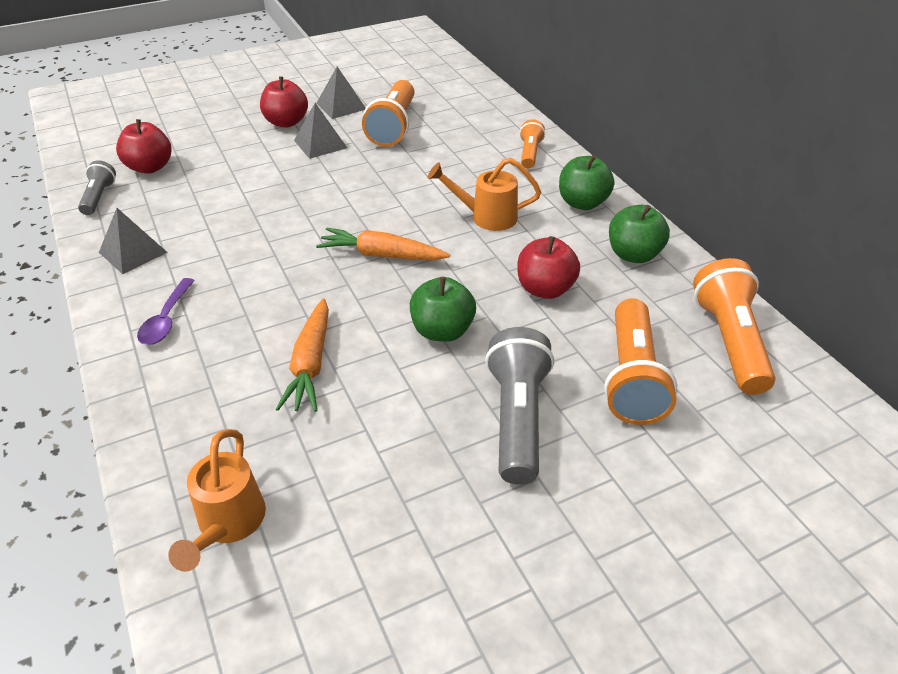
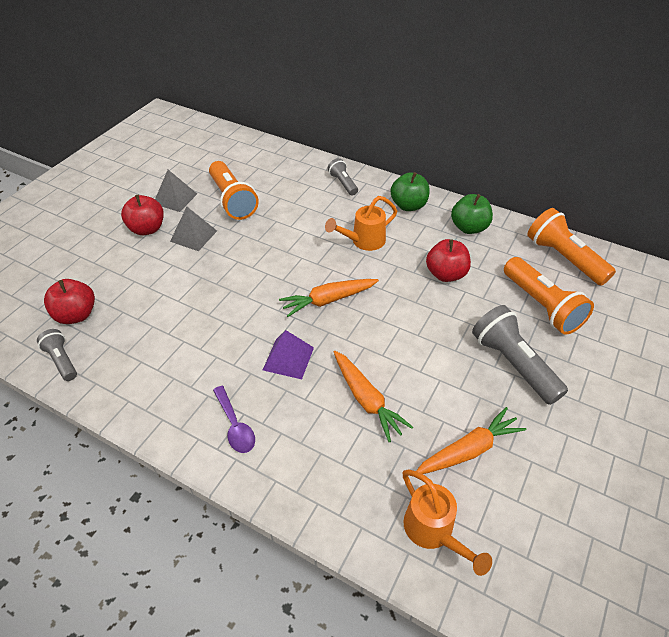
camera: 35 degrees left, 5 degrees up
(133, 252) = (147, 389): grey pyramid -> none
(280, 288) = (288, 358): none -> purple pyramid
(359, 472) = (469, 450): none -> orange carrot
(442, 331) = (419, 332): green apple -> none
(530, 153) = (343, 183): orange flashlight -> grey flashlight

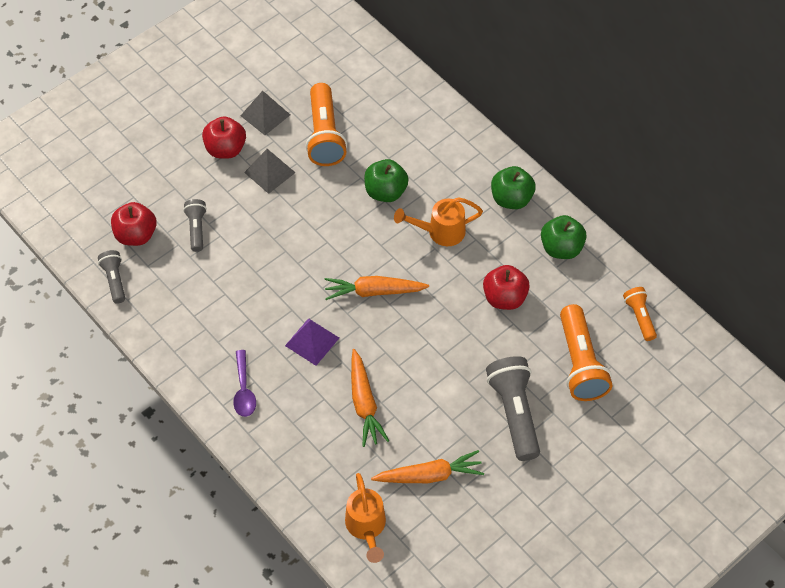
camera: 20 degrees right, 10 degrees up
(302, 225) = (385, 192): none -> green apple
(343, 183) = (454, 146): grey flashlight -> grey flashlight (196, 229)
(564, 258) = (639, 317): orange flashlight -> orange flashlight, size x0.55

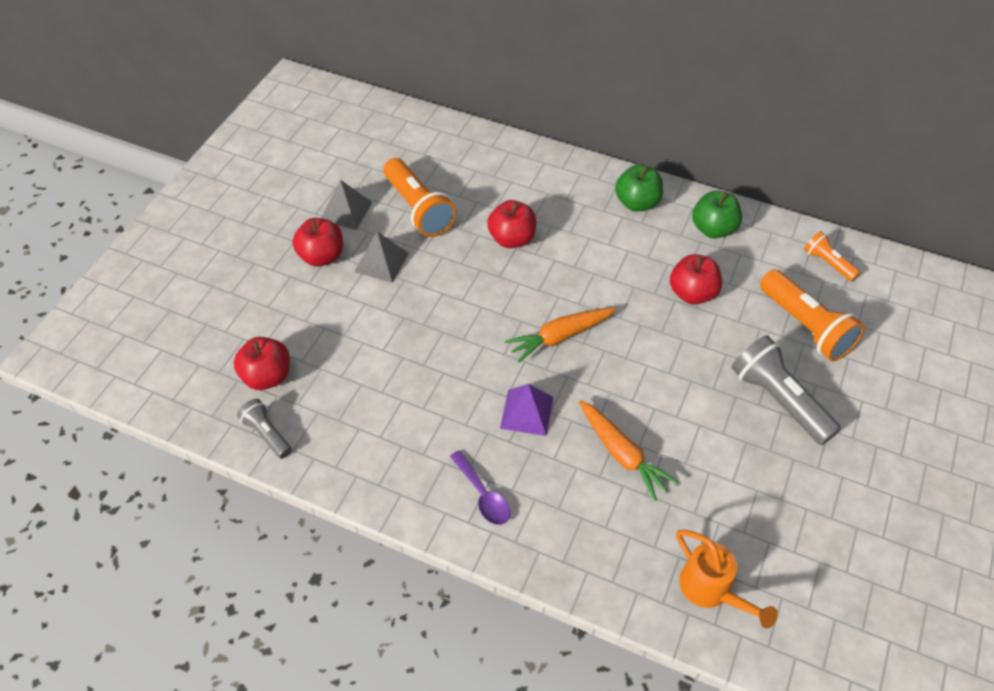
camera: 25 degrees left, 5 degrees down
(196, 229) = (333, 345): grey flashlight -> none
(385, 192) = (512, 239): green apple -> red apple
(429, 475) = (739, 501): orange carrot -> none
(440, 232) = (589, 256): orange watering can -> none

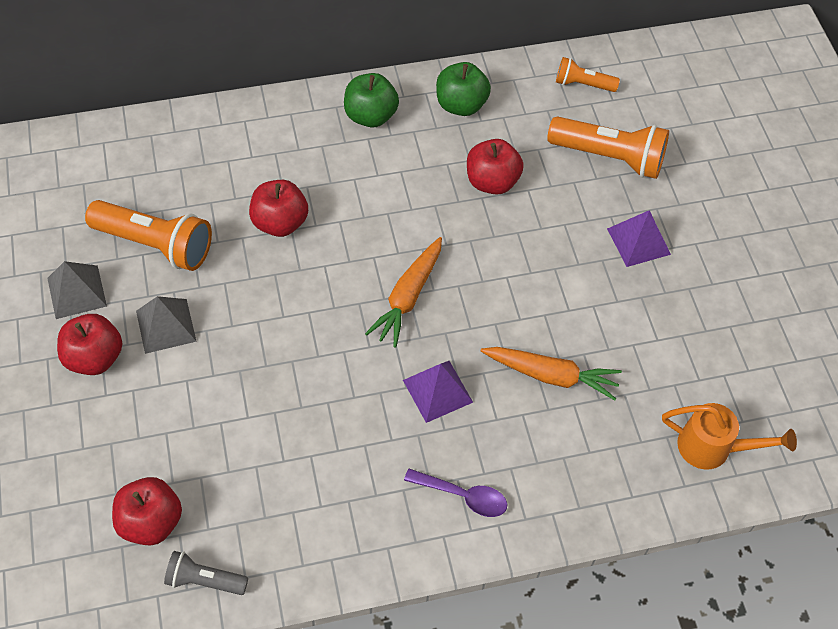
camera: 40 degrees left, 5 degrees up
(779, 400) = (638, 241): grey flashlight -> purple pyramid

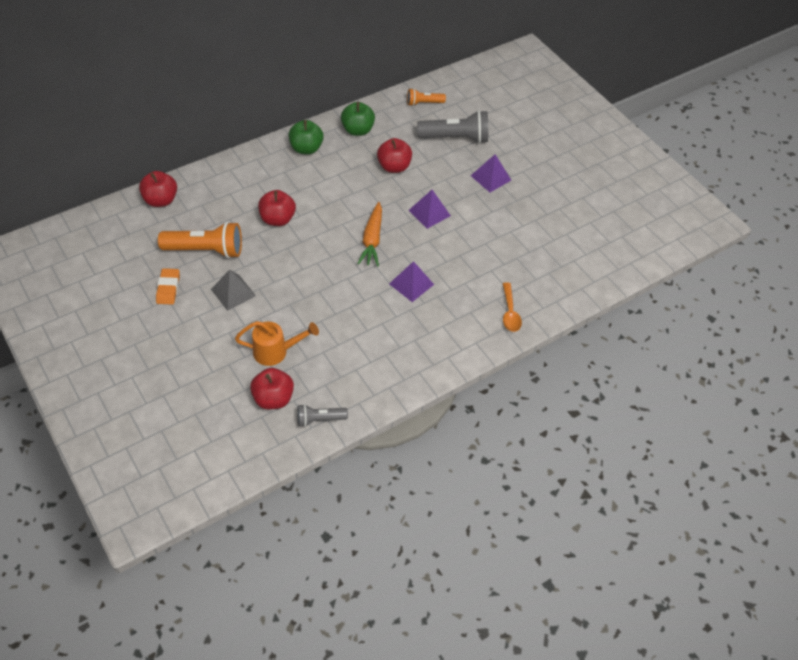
camera: 20 degrees left, 5 degrees down
(77, 292) = (168, 288): grey pyramid -> orange eraser
(94, 358) = (196, 321): red apple -> red apple (161, 200)
(463, 496) = (449, 333): purple spoon -> none
(515, 276) = (429, 213): none -> purple pyramid
(551, 376) = (472, 259): orange carrot -> none
(574, 489) = (510, 312): none -> orange spoon
(609, 157) = (455, 138): orange flashlight -> grey flashlight
(713, 448) = (575, 271): orange watering can -> orange watering can (276, 351)

